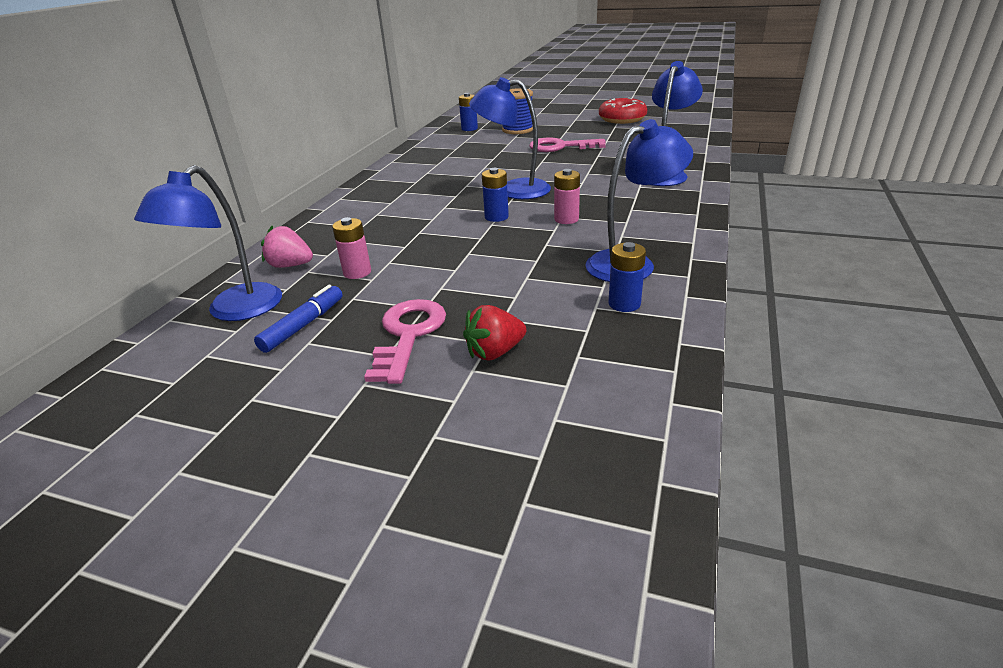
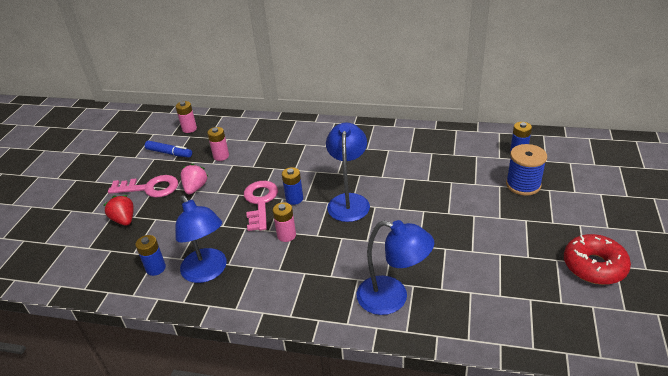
camera: 85 degrees right, 5 degrees up
(235, 311) = (189, 129): blue lamp -> pink battery
(290, 265) = (234, 131): pink strawberry -> pink strawberry (195, 188)
(560, 147) = (469, 220): pink key -> pink key (260, 202)

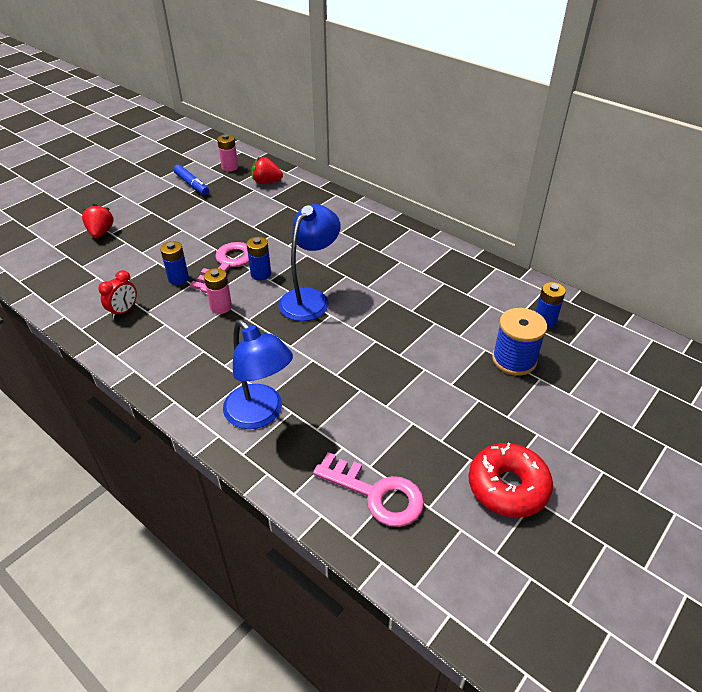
camera: 25 degrees right, 5 degrees up
(150, 188) = (147, 211): pink key -> pink key (377, 494)
(156, 268) = (86, 288): blue battery -> blue battery (178, 279)
(195, 188) = (184, 227): pink strawberry -> none
(208, 272) = (124, 311): blue lamp -> red clock
(221, 156) = (233, 205): pink battery -> none
(231, 129) = (266, 182): none -> red strawberry

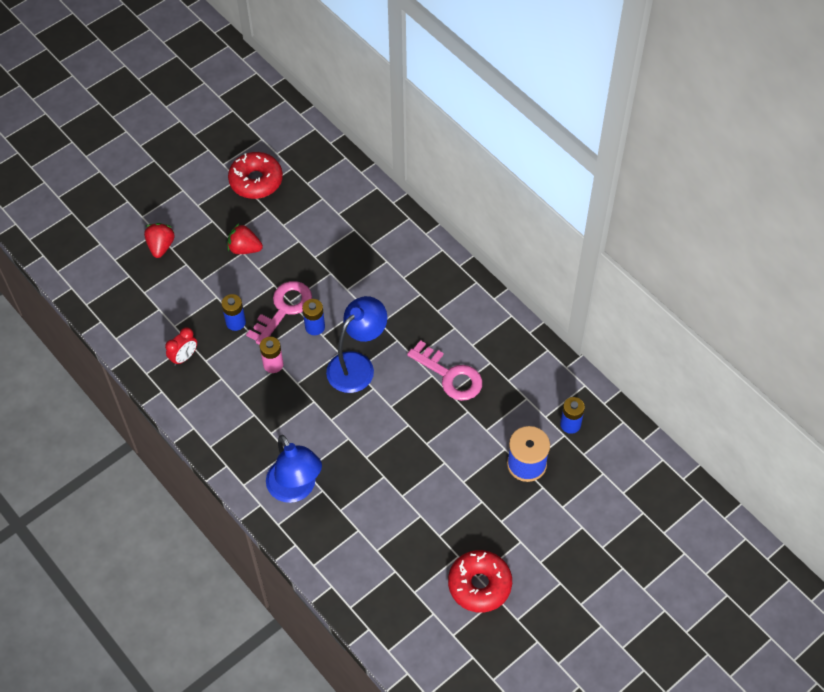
camera: 10 degrees right, 15 degrees up
(192, 184) = (256, 181): blue marker -> red donut
(230, 167) = (299, 156): pink battery -> none
(266, 182) = (337, 187): red strawberry -> red strawberry (244, 248)
(377, 494) = (377, 575): pink key -> pink key (450, 375)

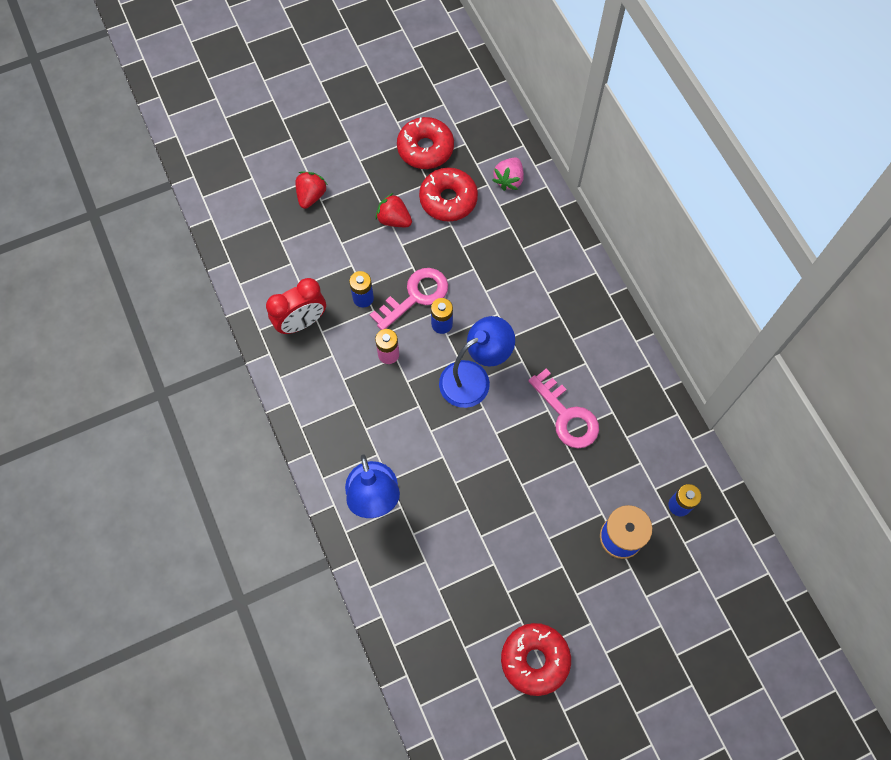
camera: 15 degrees right, 10 degrees up
(184, 357) = (301, 322): red clock -> red clock, size x1.63
(290, 219) = (448, 199): none -> red donut
(341, 190) = (509, 180): none -> pink strawberry

